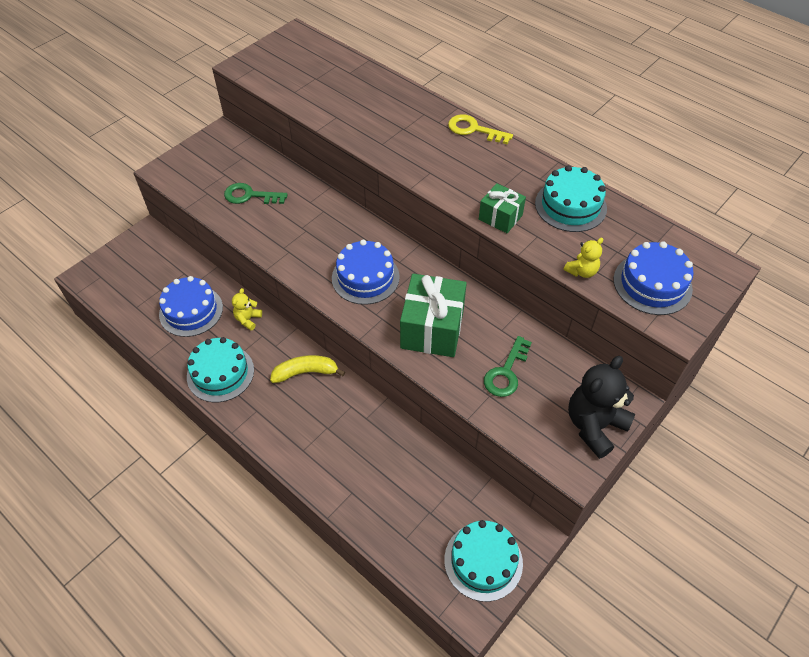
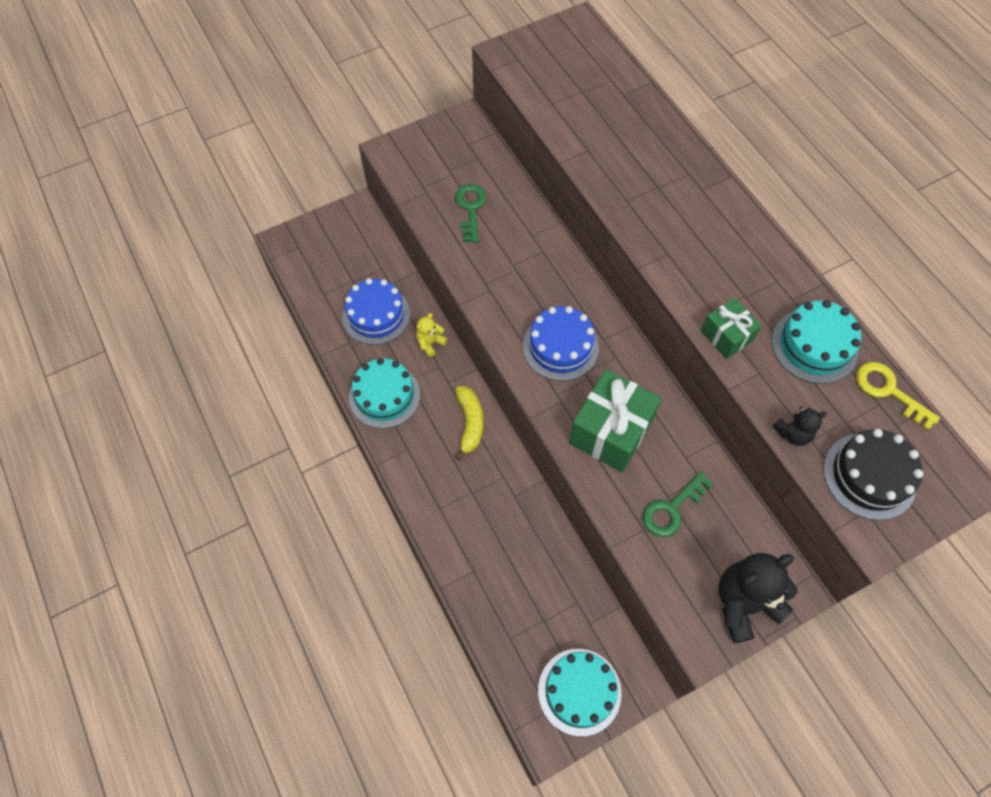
camera: 20 degrees right, 10 degrees up
(250, 195) = (470, 209): green key -> green key turned 60 degrees clockwise
(306, 372) = (470, 423): yellow banana -> yellow banana turned 75 degrees clockwise
(474, 129) = (739, 211): yellow key -> yellow key (888, 391)
(581, 271) = (793, 433): yellow teddy bear -> black teddy bear
(652, 284) = (869, 476): blue cake -> black cake

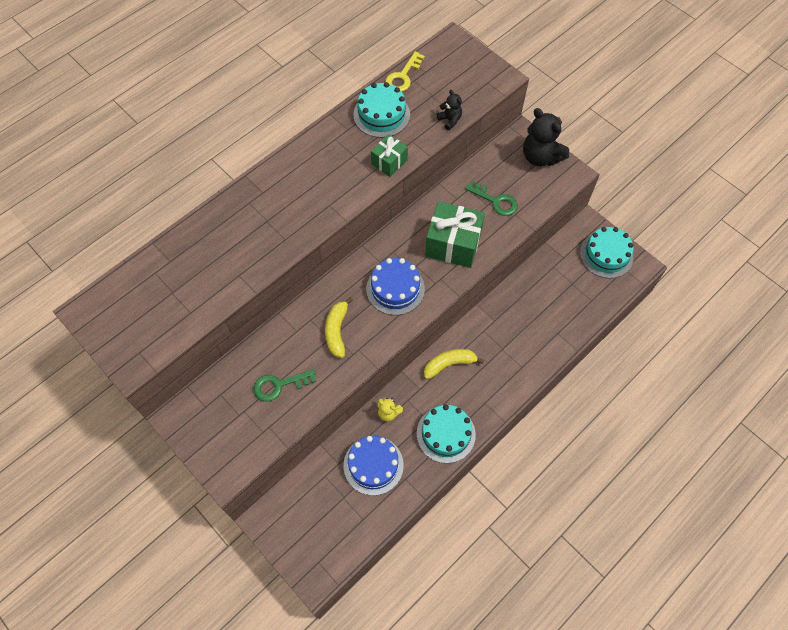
camera: 105 degrees left, 0 degrees up
(520, 274) = (337, 331): none -> yellow banana
(869, 476) = (464, 82): black cake -> none

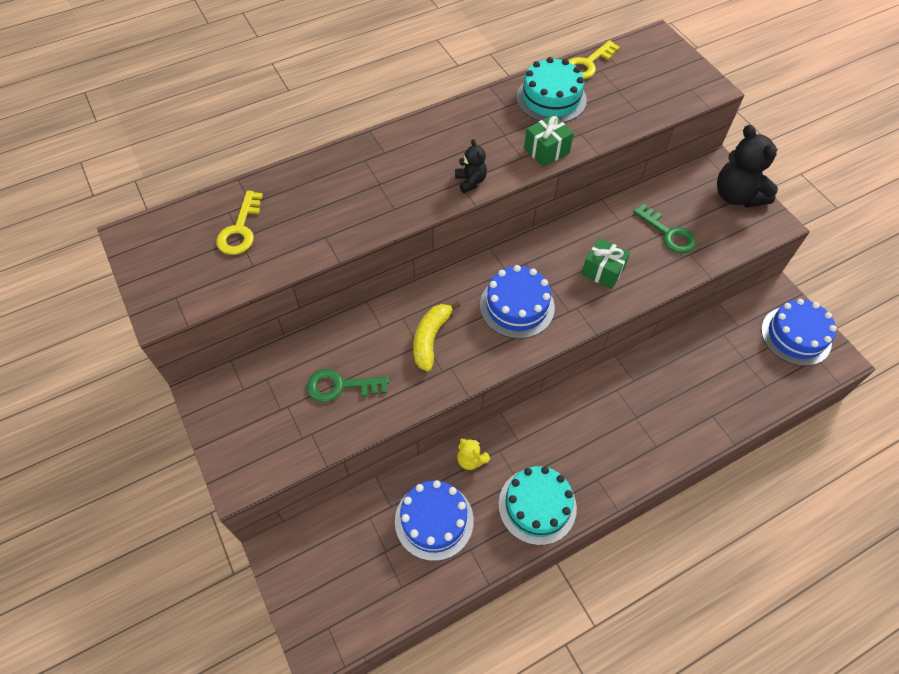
camera: 15 degrees right, 5 degrees down
(170, 285) = (240, 229): none -> yellow key
(449, 364) = (563, 419): yellow banana -> none
(450, 120) = (633, 120): black teddy bear -> black teddy bear (470, 181)
(453, 244) = (602, 271): green gift -> green gift, size x0.56
(606, 255) = (796, 336): turquoise cake -> blue cake

